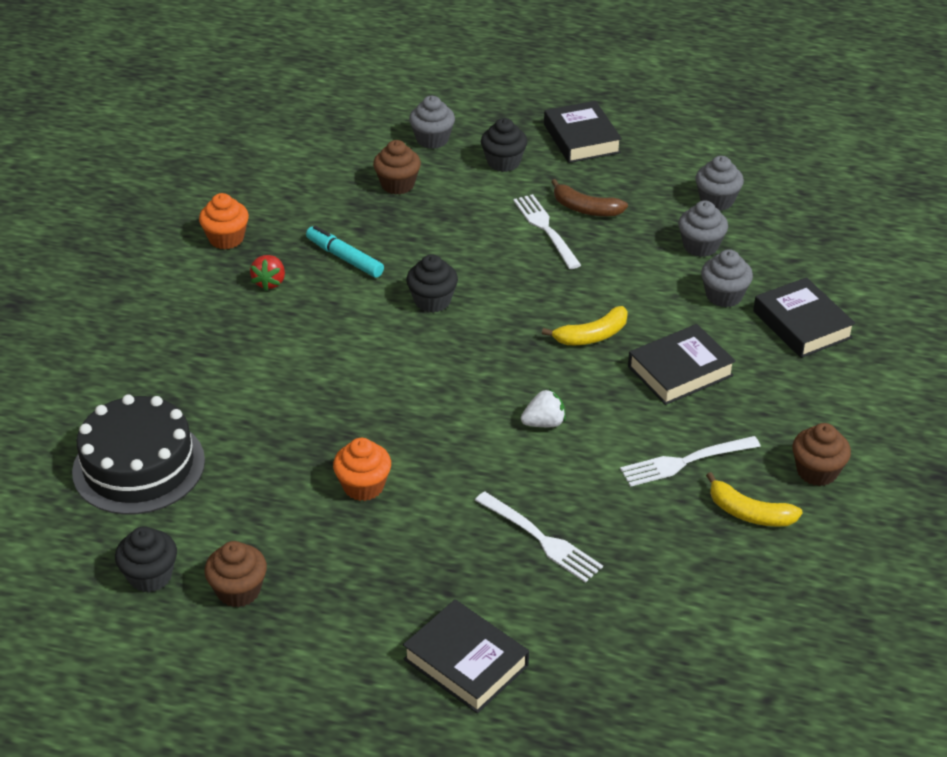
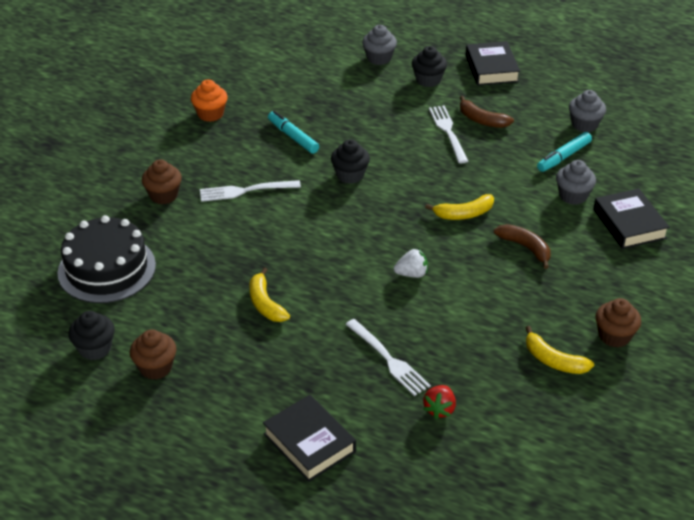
camera: 10 degrees right, 0 degrees up
(269, 282) = (234, 148): red strawberry -> red strawberry (439, 409)
(363, 486) = (265, 303): orange cupcake -> yellow banana
(397, 184) = (345, 88): brown cupcake -> brown cupcake (163, 195)
(680, 371) = (525, 248): black book -> brown banana
(685, 462) = (513, 316): white fork -> white fork (245, 191)
(700, 246) = (563, 157): grey cupcake -> turquoise marker

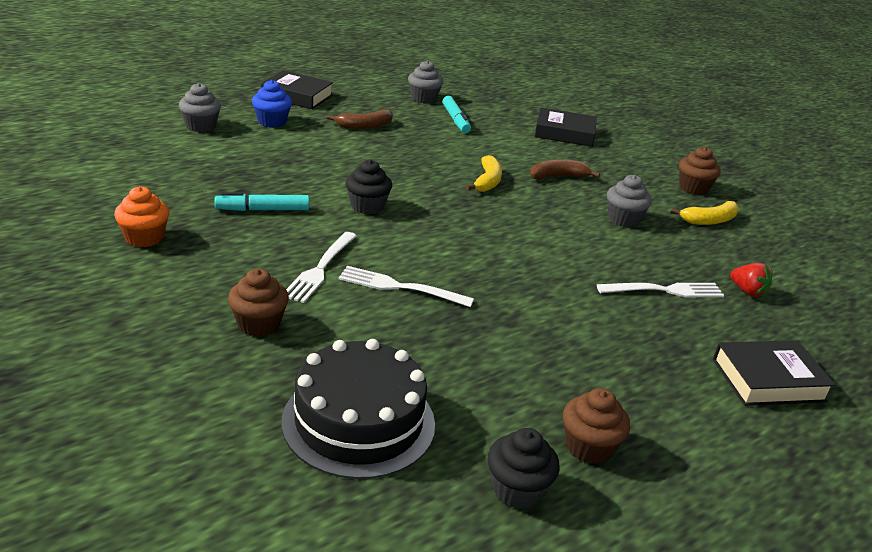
camera: 65 degrees left, 10 degrees down
(265, 303) = (529, 327): yellow banana -> none
(412, 274) = (550, 234): white strawberry -> none
(428, 80) = (272, 122): black cupcake -> blue cupcake
(448, 132) = (362, 143): white fork -> white fork (400, 287)
(573, 196) = (509, 136): grey cupcake -> grey cupcake (623, 219)

